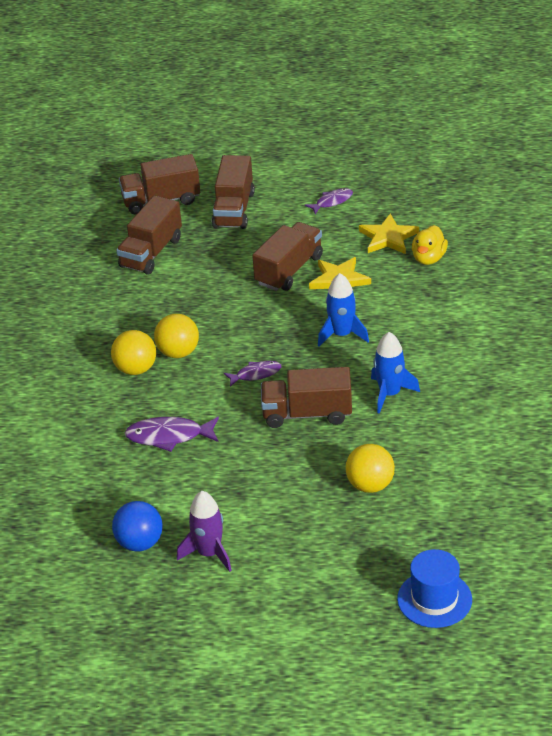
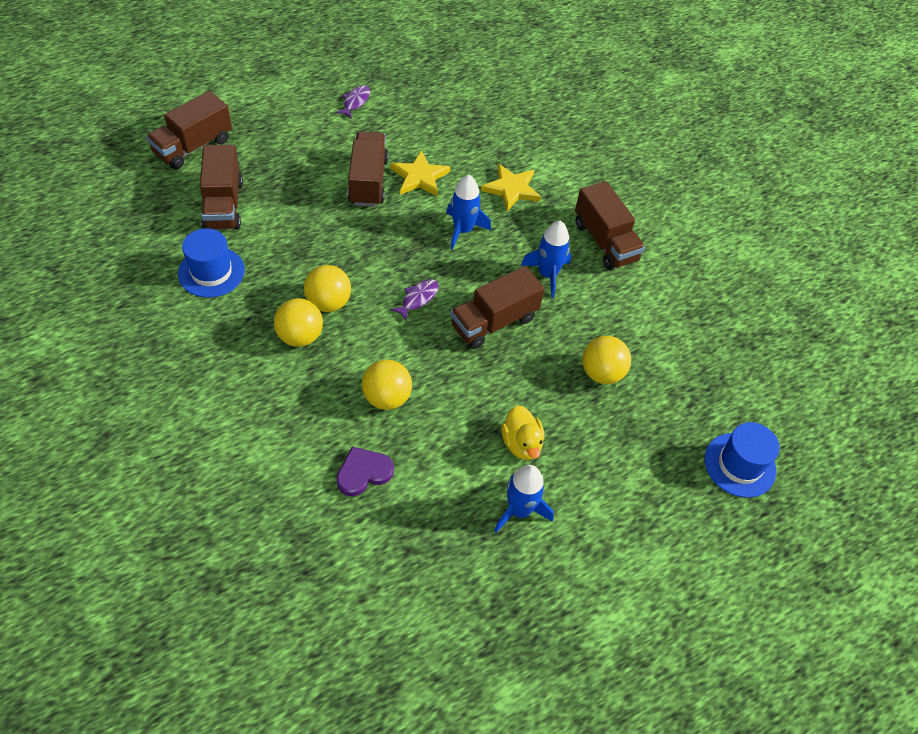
camera: 40 degrees left, 15 degrees up
(103, 300) = (211, 272): none -> blue hat
(108, 480) = (363, 472): none -> purple heart
(140, 543) = (447, 530): blue ball -> none
(169, 436) = (387, 397): purple fish -> yellow ball
(209, 553) = (519, 510): purple rocket -> blue rocket
(234, 210) = (271, 136): brown truck -> brown truck (605, 242)
(388, 237) = (430, 122): yellow star -> yellow star (511, 189)
(428, 258) = (478, 131): yellow duck -> yellow duck (521, 443)

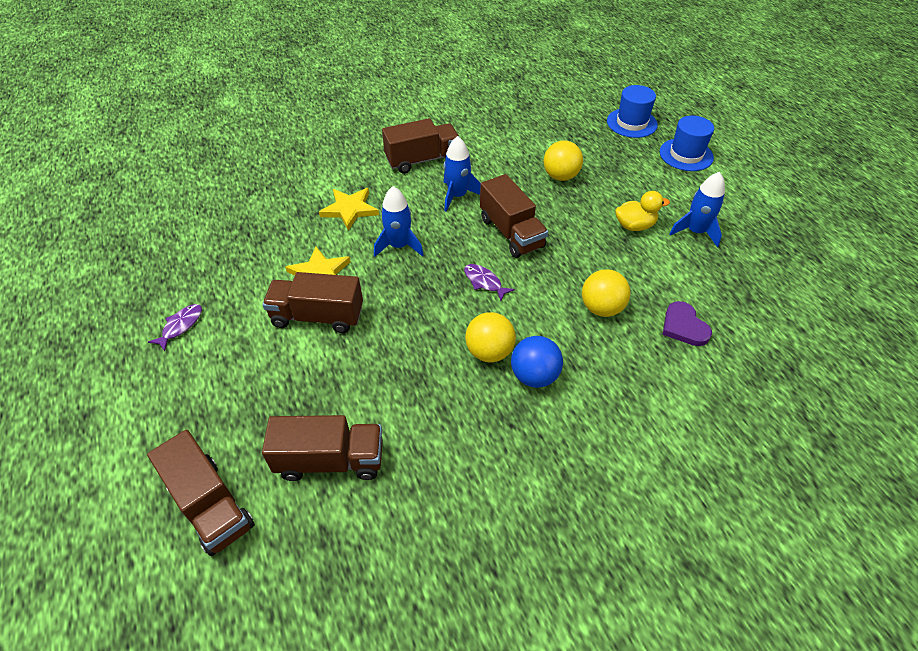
camera: 80 degrees left, 5 degrees down
(211, 272) = (442, 467): blue hat -> blue hat (686, 155)
(300, 336) = (534, 376): yellow ball -> blue ball
(355, 102) = (181, 326): purple fish -> purple fish turned 90 degrees clockwise

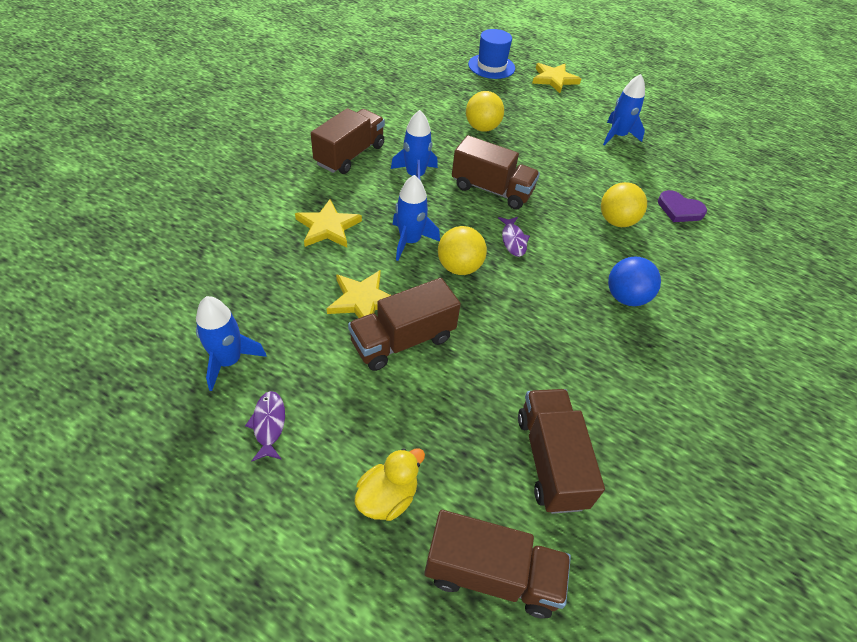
camera: 40 degrees left, 0 degrees up
(198, 273) = (229, 361): none -> blue rocket
(330, 460) = (550, 460): brown truck -> brown truck turned 60 degrees counterclockwise
(484, 282) = (513, 240): purple fish -> purple fish turned 105 degrees counterclockwise
(489, 352) = (575, 296): yellow ball -> yellow ball (459, 267)
(634, 226) = (574, 147): yellow duck -> yellow duck (387, 497)
(686, 155) = (554, 79): blue hat -> yellow star

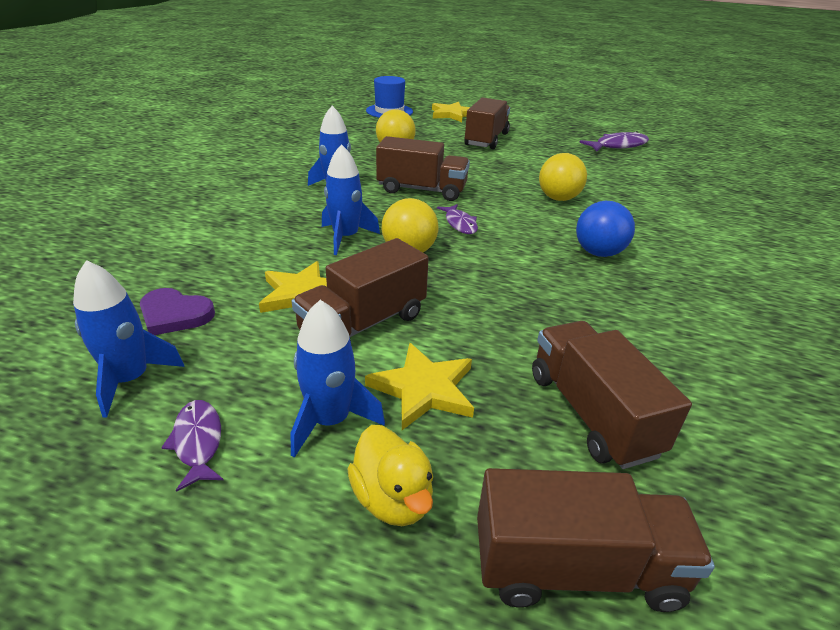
camera: 10 degrees left, 15 degrees down
(328, 227) = (246, 237): yellow star -> yellow star (424, 389)
(350, 155) = (260, 180): brown truck -> brown truck (486, 139)
(387, 497) = (393, 498): yellow duck -> yellow duck turned 120 degrees clockwise
(617, 136) = (529, 143): blue rocket -> blue rocket (330, 420)
(679, 209) = (613, 184): purple heart -> purple heart (175, 315)
(709, 153) = (618, 146): none -> purple fish

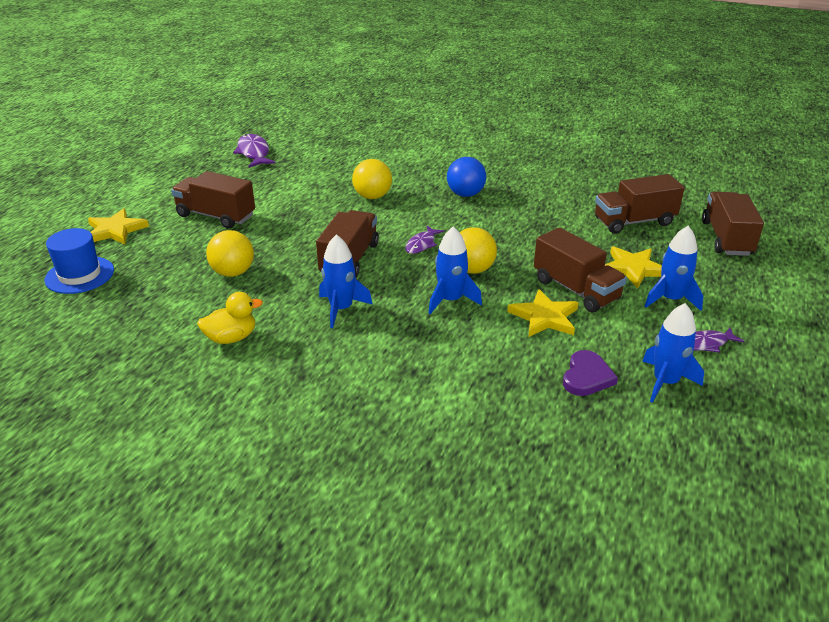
camera: 85 degrees left, 0 degrees up
(393, 498) = (713, 280): yellow duck -> yellow duck (231, 338)
(460, 224) = (422, 244): purple fish -> purple fish turned 135 degrees clockwise

